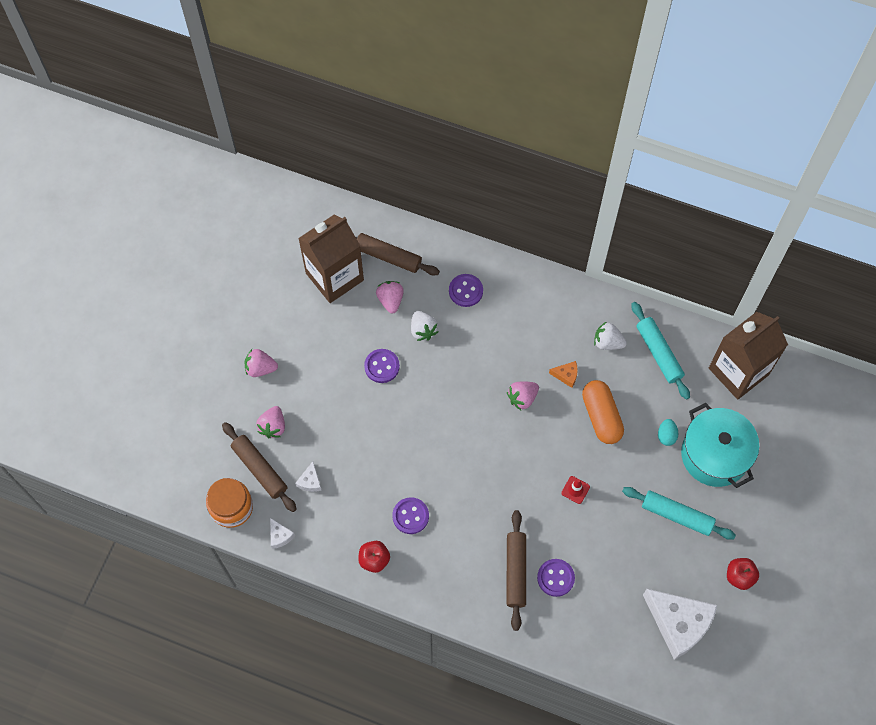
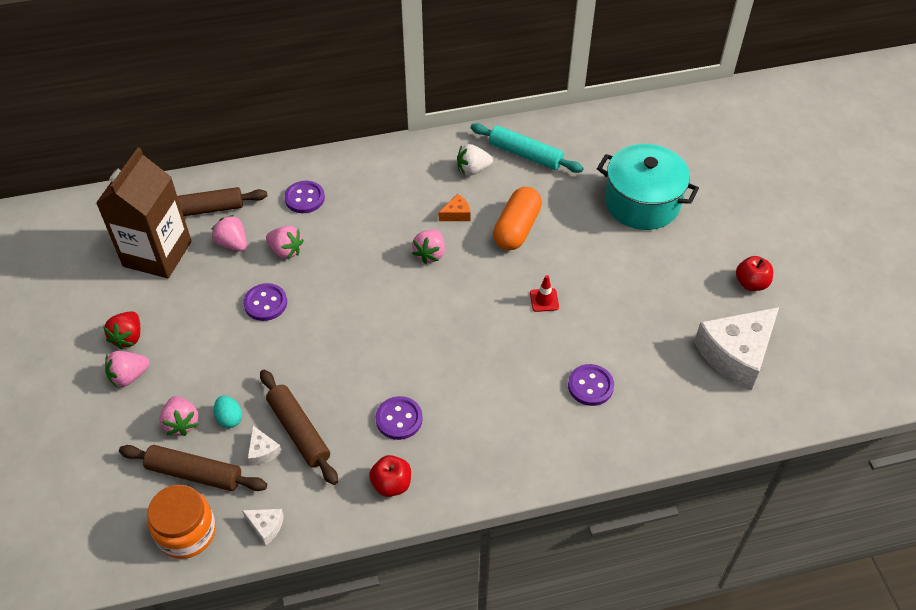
camera: 35 degrees left, 15 degrees down
(277, 336) = (128, 337): none -> red strawberry
(423, 330) = (286, 251): white strawberry -> pink strawberry
(515, 571) = (547, 404): brown rolling pin -> brown rolling pin (298, 431)
(601, 416) = (516, 229): orange capsule -> orange capsule turned 75 degrees clockwise
(666, 436) = (587, 211): turquoise egg -> turquoise egg (229, 418)
(677, 515) = (653, 267): turquoise rolling pin -> none
(678, 623) = (736, 354): white cheese -> white cheese turned 135 degrees clockwise
(738, 371) = (604, 132): brown carton -> none

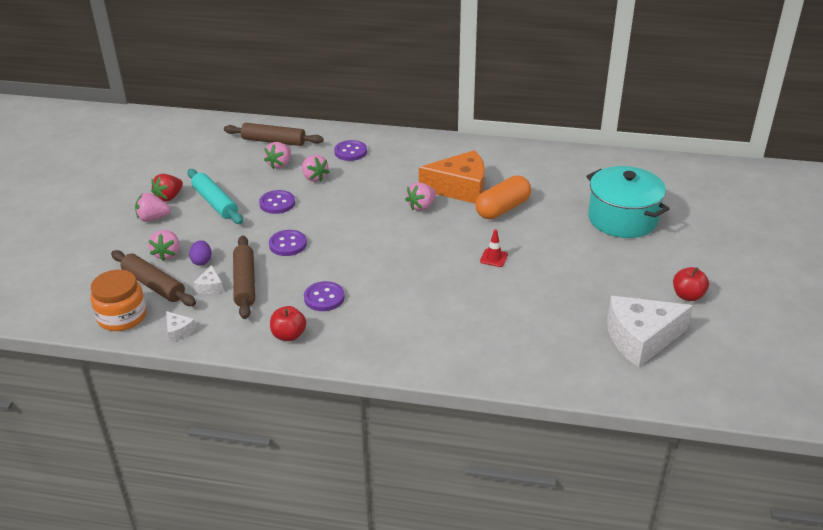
camera: 25 degrees right, 15 degrees down
(157, 254) = (224, 157): brown carton -> none
(229, 418) = (202, 261): turquoise egg -> purple egg
(233, 243) = (280, 164): pink strawberry -> pink strawberry turned 135 degrees counterclockwise
(456, 214) = (460, 188): orange cheese -> orange cheese, size x2.38
(473, 170) = (492, 165): white strawberry -> none
(525, 154) = (542, 166): turquoise rolling pin -> turquoise rolling pin (215, 203)
(590, 386) = (494, 322): purple button -> purple button (288, 244)

